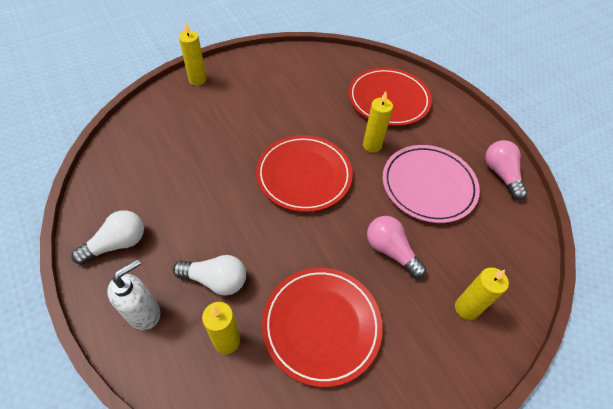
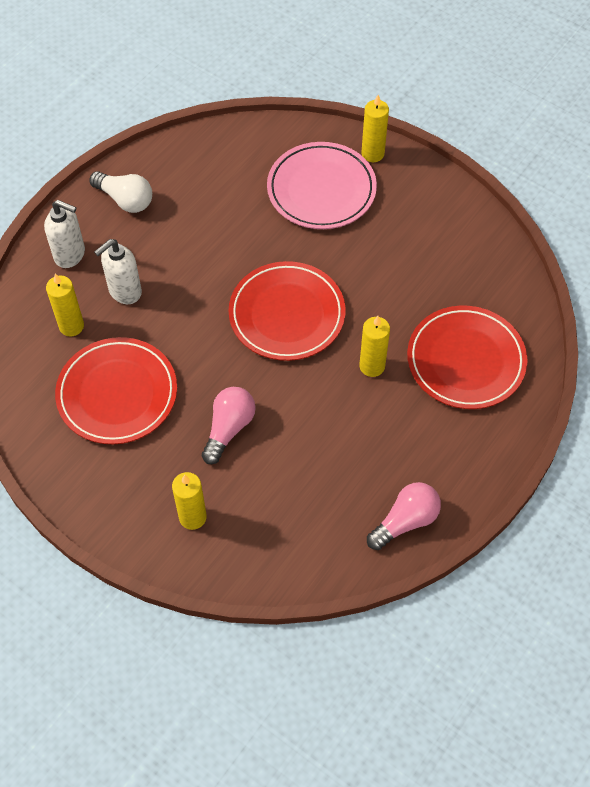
camera: 70 degrees right, 5 degrees up
(216, 280) = (124, 291): white light bulb -> white soap dispenser
(428, 186) = (341, 443): pink plate -> pink plate (321, 189)

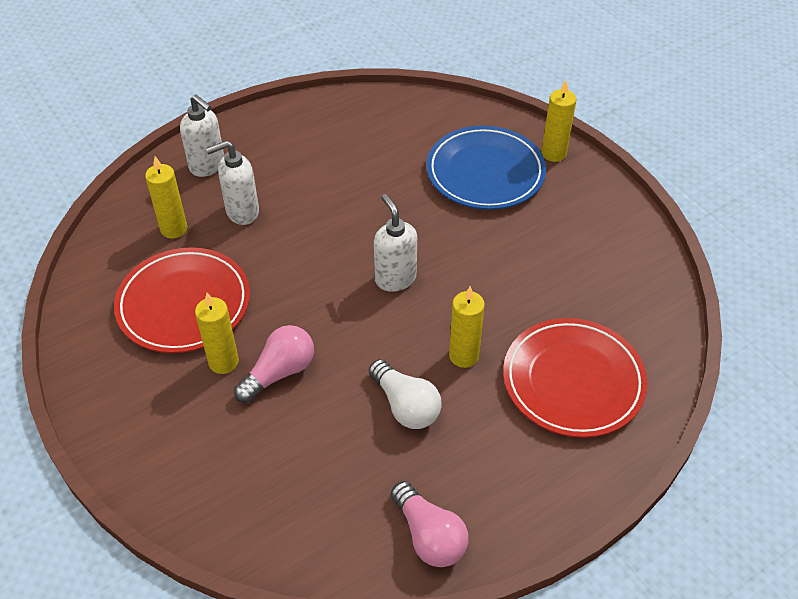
camera: 20 degrees right, 10 degrees down
(125, 200) = (285, 132): white light bulb -> white light bulb (405, 406)
(192, 517) = (195, 452): yellow candle -> yellow candle (223, 362)
(287, 314) = (395, 278): red plate -> white soap dispenser
(321, 189) = (485, 172): pink plate -> blue plate
(405, 521) = (429, 536): pink light bulb -> pink light bulb turned 75 degrees clockwise

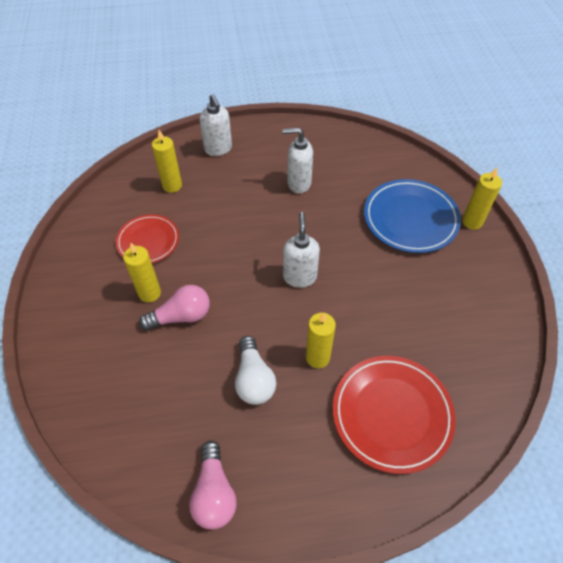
camera: 25 degrees right, 5 degrees up
(184, 304) = (148, 241): red plate -> red plate, size x0.64
(242, 212) = (222, 189): white soap dispenser -> white soap dispenser (298, 183)

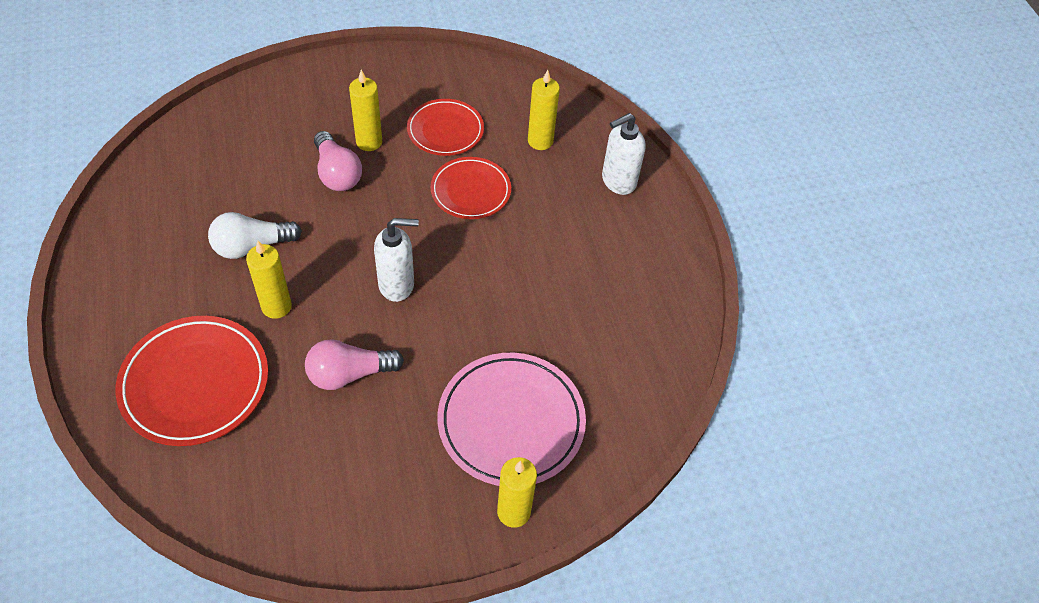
camera: 80 degrees right, 0 degrees up
(214, 229) = (471, 191): none -> red plate
(214, 493) = (128, 222): pink light bulb -> pink light bulb (349, 374)
(298, 183) = (565, 277): white soap dispenser -> none
(410, 219) = (511, 422): blue plate -> pink plate

